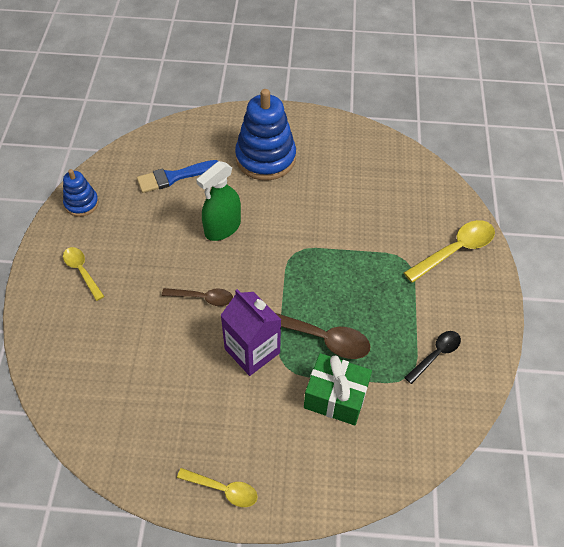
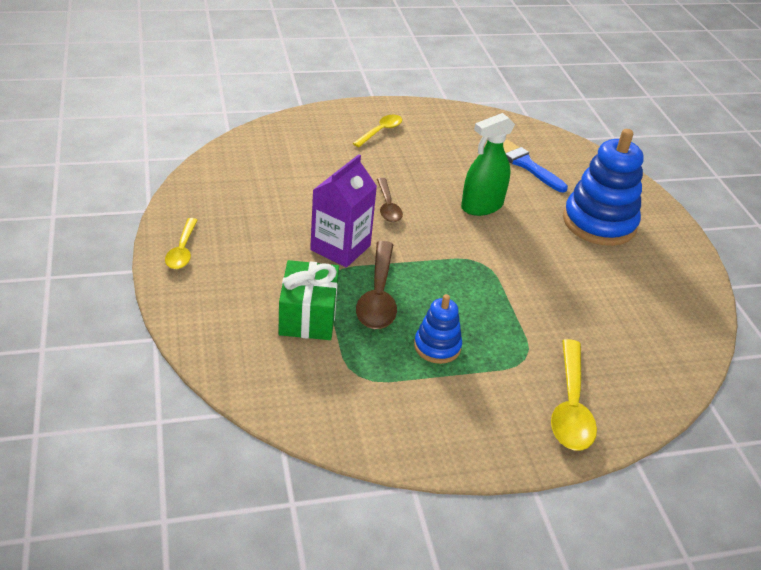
camera: 70 degrees right, 15 degrees down
(81, 203) = (456, 117): blue stacking toy -> blue stacking toy (437, 347)
(222, 228) = (482, 206): green spray bottle -> green spray bottle turned 60 degrees counterclockwise
(436, 354) = (398, 398): black spoon -> none
(455, 250) = (571, 406): yellow spoon -> yellow spoon turned 60 degrees clockwise

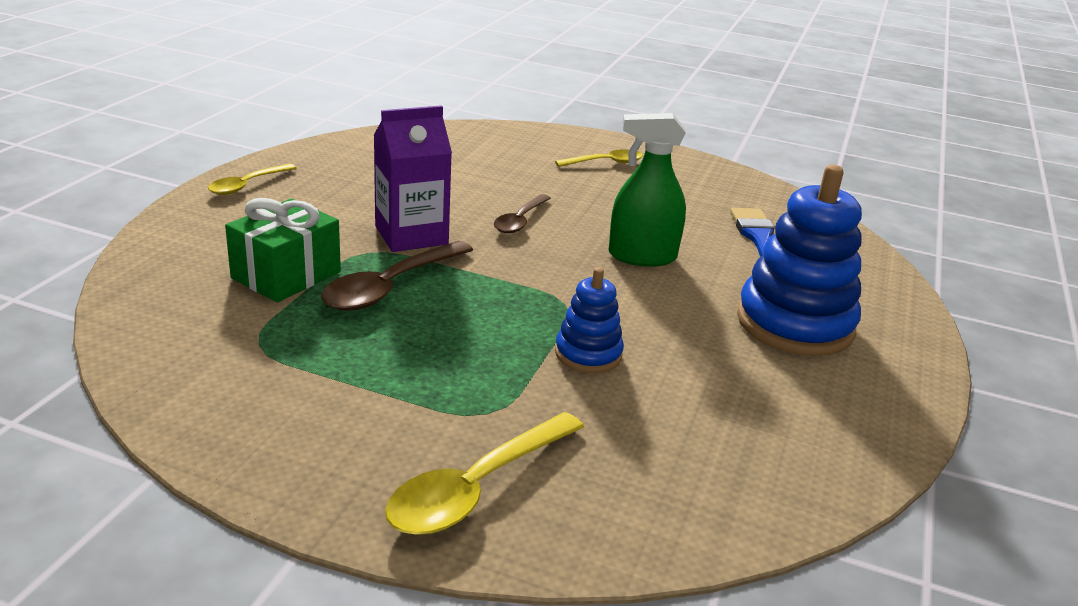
camera: 35 degrees right, 10 degrees down
(437, 347) = (389, 356): blue stacking toy -> blue stacking toy (588, 354)

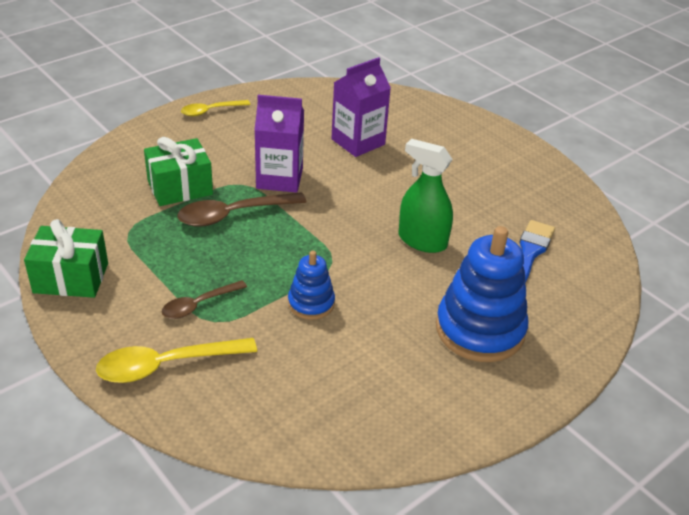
camera: 30 degrees right, 10 degrees up
(222, 425) = (71, 278): none -> green gift
(468, 179) = (358, 142): none -> purple carton
(520, 221) = (363, 187): brown spoon -> brown spoon (198, 305)
(605, 163) = (476, 151): yellow spoon -> none

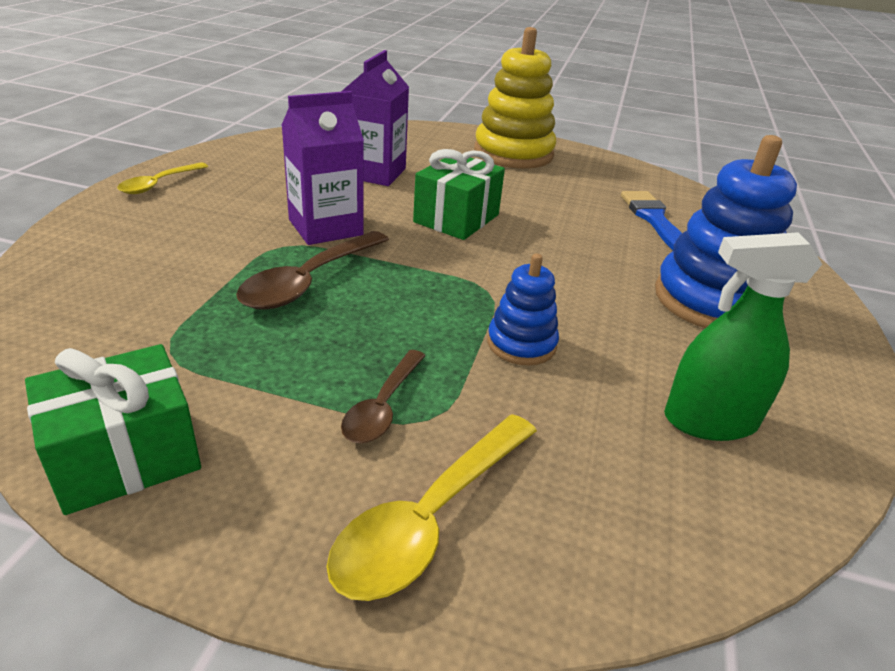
camera: 35 degrees left, 5 degrees down
(180, 187) = (199, 273): green gift -> green gift (456, 218)
(422, 241) = (551, 240): green spray bottle -> green spray bottle (710, 421)
(491, 154) = (513, 153): none -> yellow stacking toy

